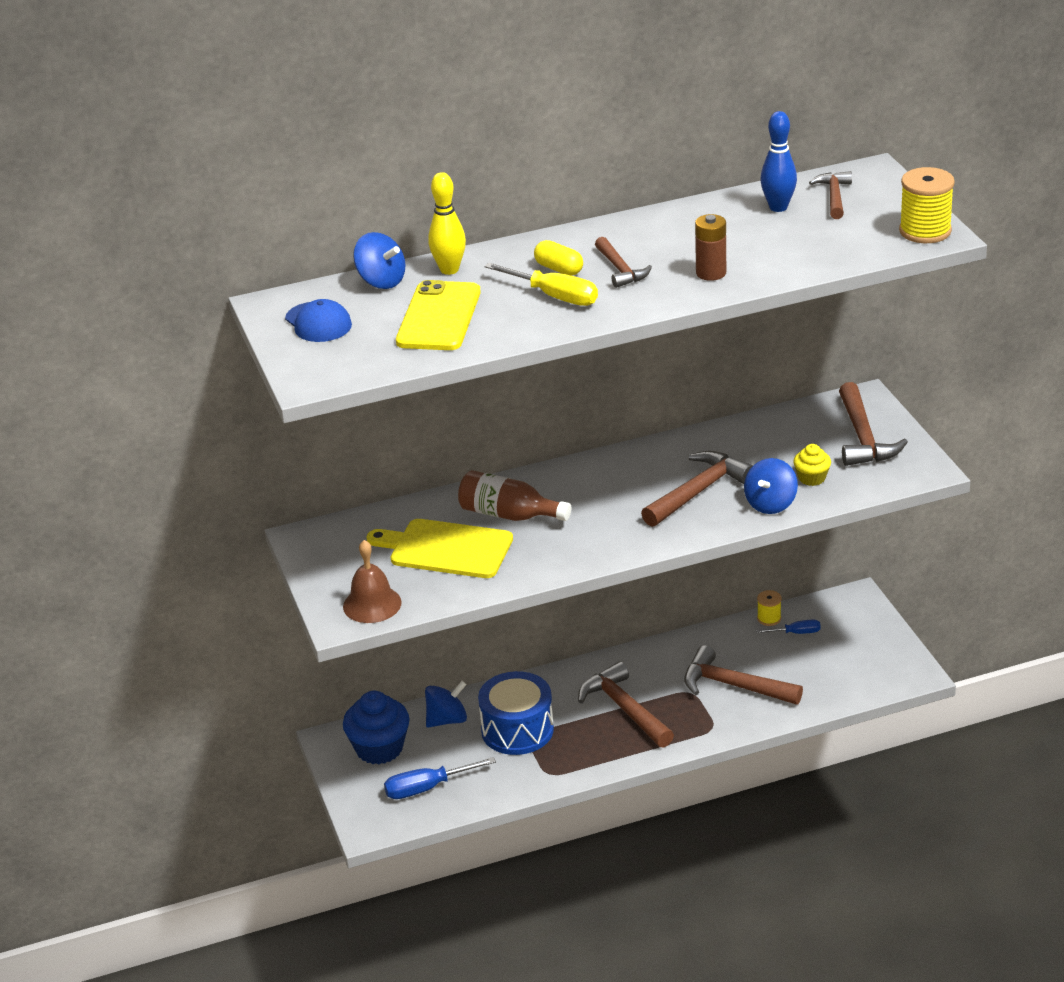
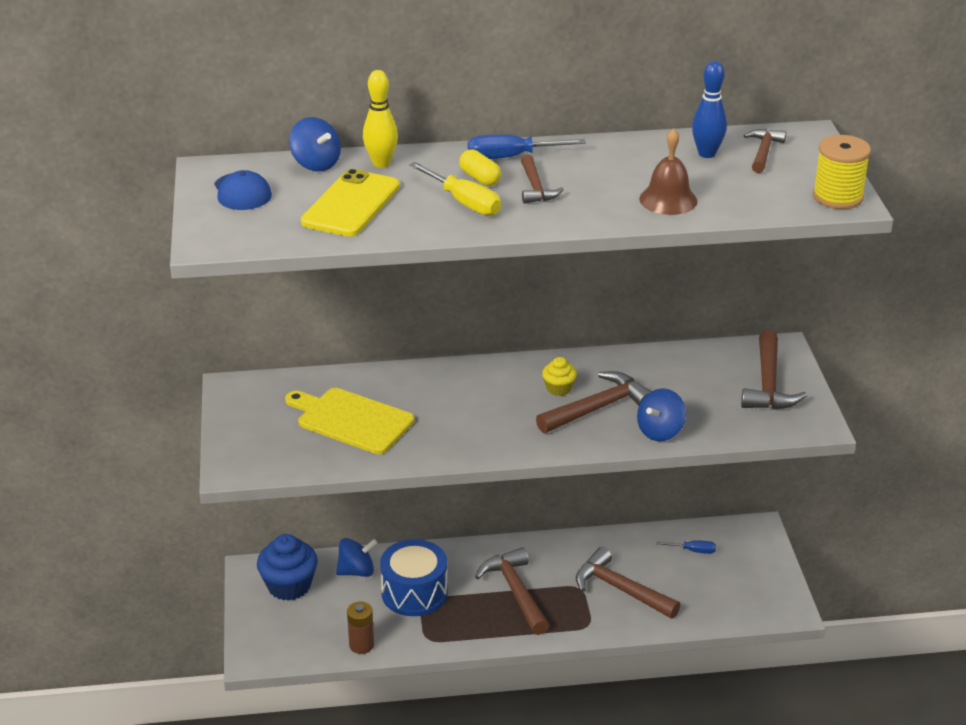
camera: 10 degrees right, 0 degrees up
(372, 604) = (265, 459): brown bell -> brown bell (668, 200)
(427, 788) = (317, 631): blue screwdriver -> blue screwdriver (511, 157)
(509, 515) = (419, 399): brown bottle -> none
(711, 273) = (618, 204): brown battery -> brown battery (361, 645)
(769, 618) = (673, 533): yellow spool -> none
(811, 478) = (707, 414): yellow cupcake -> yellow cupcake (559, 388)

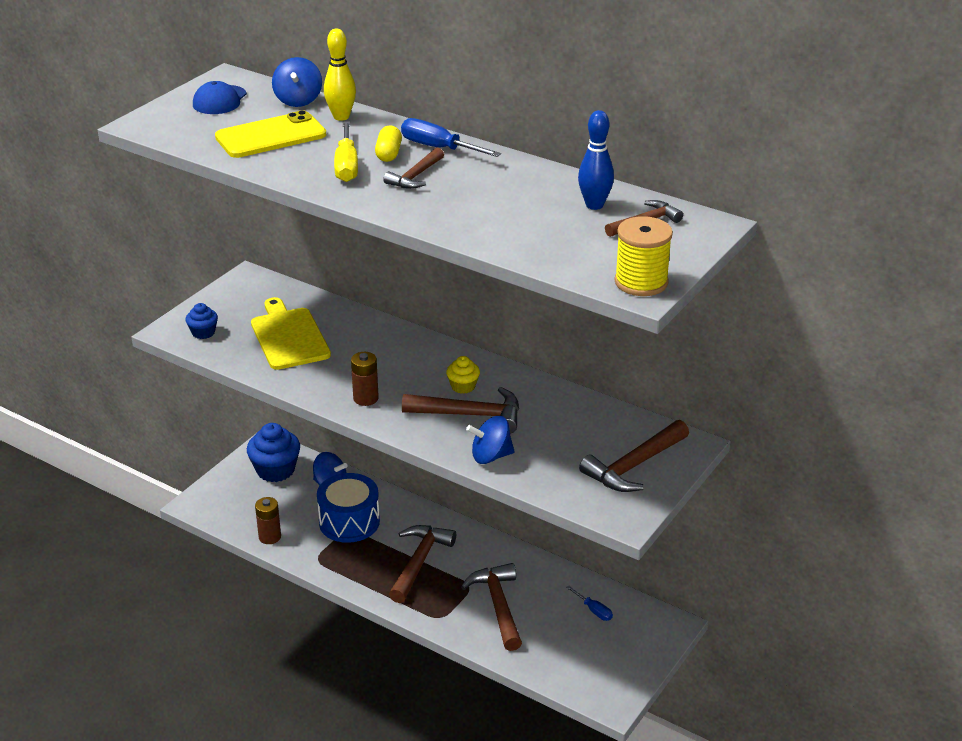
camera: 40 degrees right, 0 degrees up
(267, 455) = (203, 332): none -> blue cupcake
(496, 438) = (365, 398): none -> brown battery
(668, 200) = (497, 226): brown bell -> none

